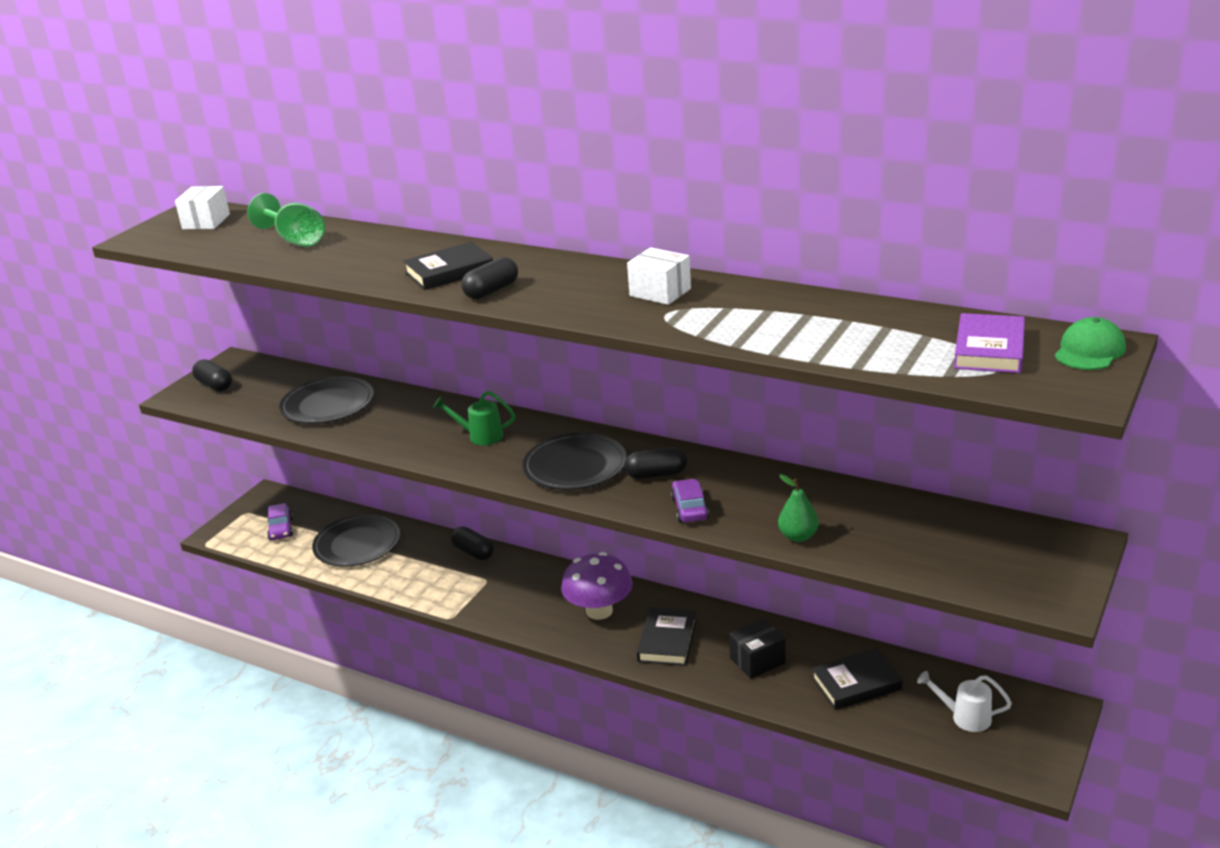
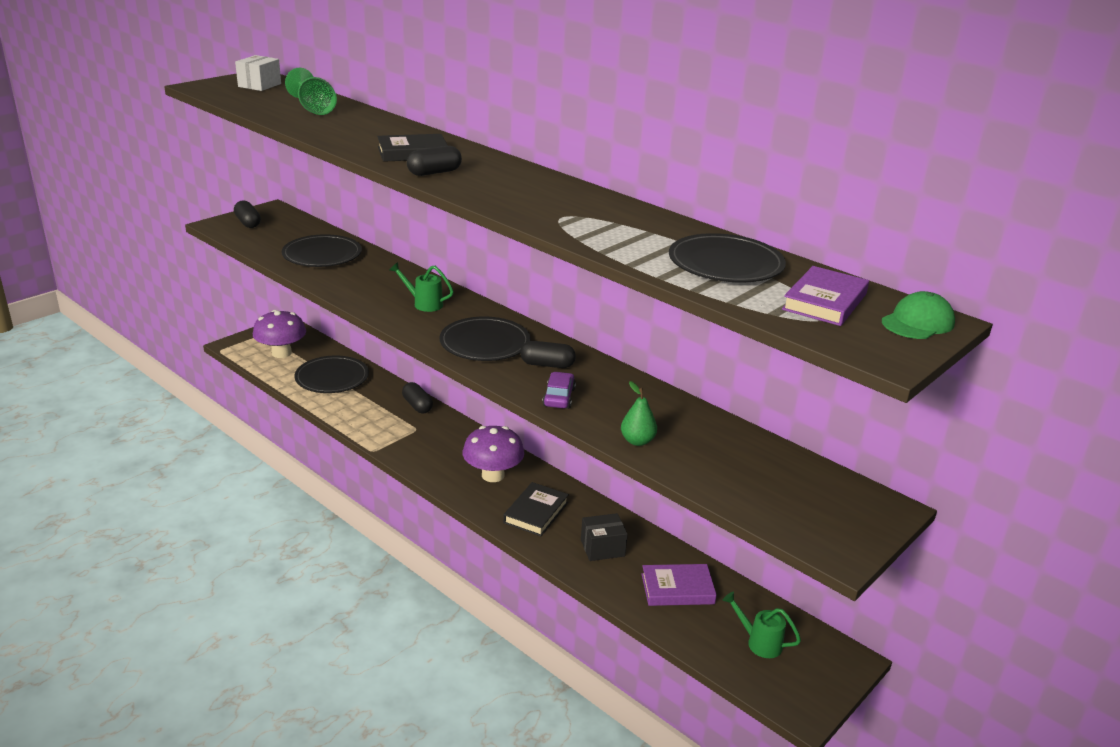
camera: 10 degrees right, 0 degrees up
(281, 529) = (281, 353): purple car -> purple mushroom
(660, 292) = (569, 201): white box -> none
(856, 683) = (677, 589): black book -> purple book
(867, 329) = (725, 264): none -> black plate
(965, 717) = (759, 642): white watering can -> green watering can

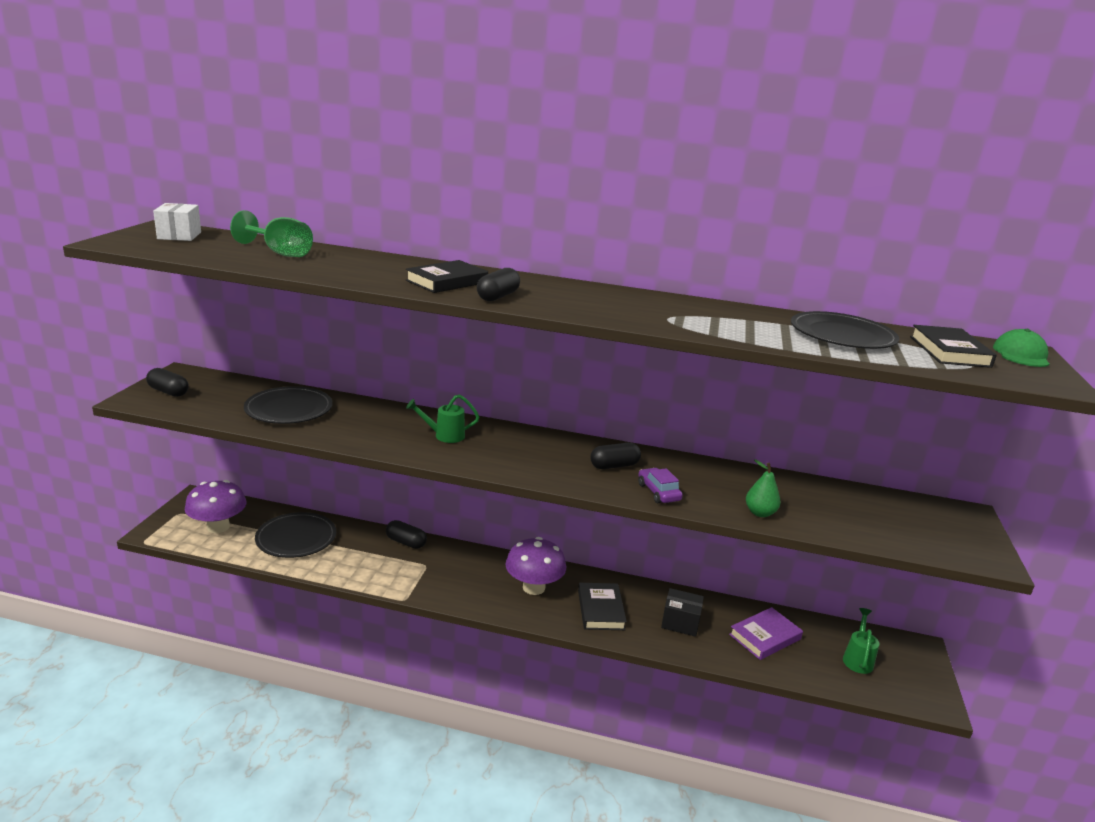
camera: 30 degrees left, 5 degrees down
(485, 343) = (541, 459): black plate -> none
(602, 548) = (680, 622): black box -> black box turned 60 degrees clockwise
(759, 642) = (858, 659): green watering can -> green watering can turned 105 degrees clockwise
(824, 302) = (949, 351): purple book -> black book

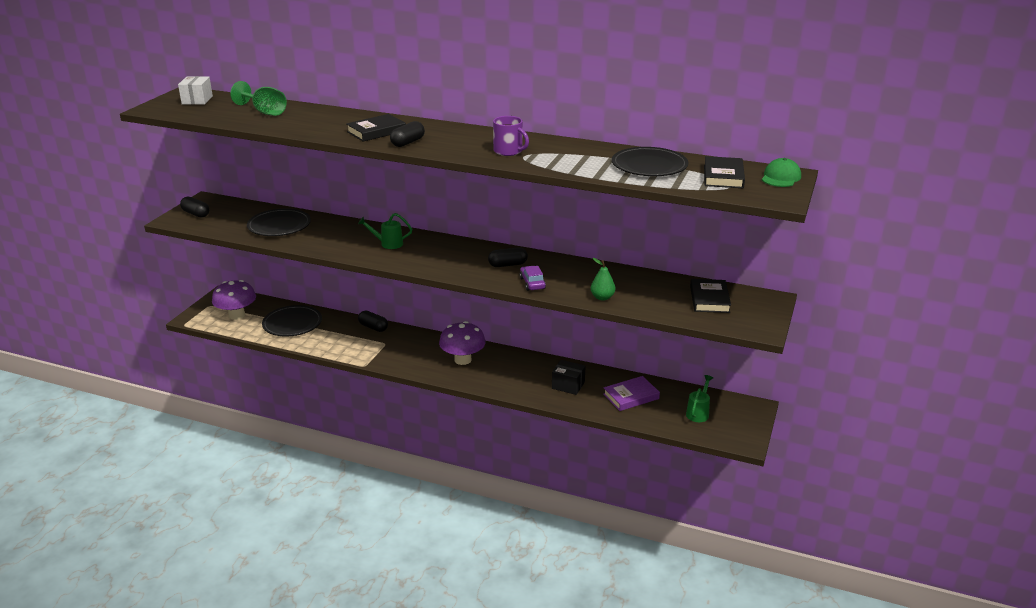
camera: 10 degrees right, 5 degrees up
(600, 610) = (509, 375): black book -> black book (709, 299)
(643, 312) = (509, 151): none -> purple mug

